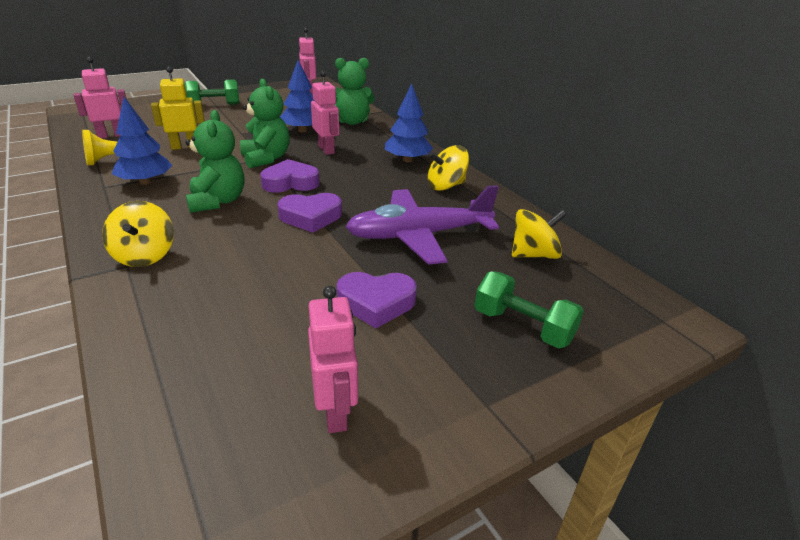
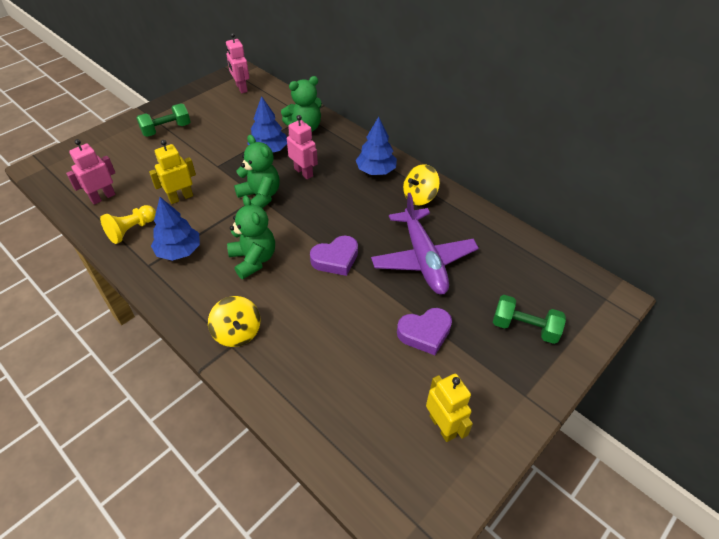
camera: 15 degrees left, 15 degrees up
(290, 183) = (298, 223): purple heart -> none
(336, 411) = (442, 426): pink robot -> yellow robot
(418, 236) = (423, 259): purple plane -> purple plane turned 75 degrees counterclockwise
(533, 254) = (509, 258): yellow spinning top -> none

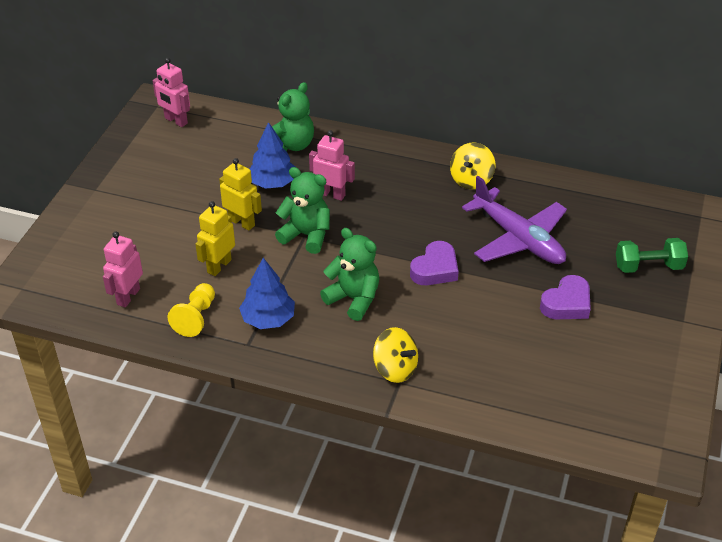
camera: 25 degrees left, 5 degrees down
(166, 129) = (130, 198): green dumbbell -> none
(376, 171) = (407, 167): blue tree -> none
(442, 426) = (633, 370): yellow robot -> yellow robot (242, 222)

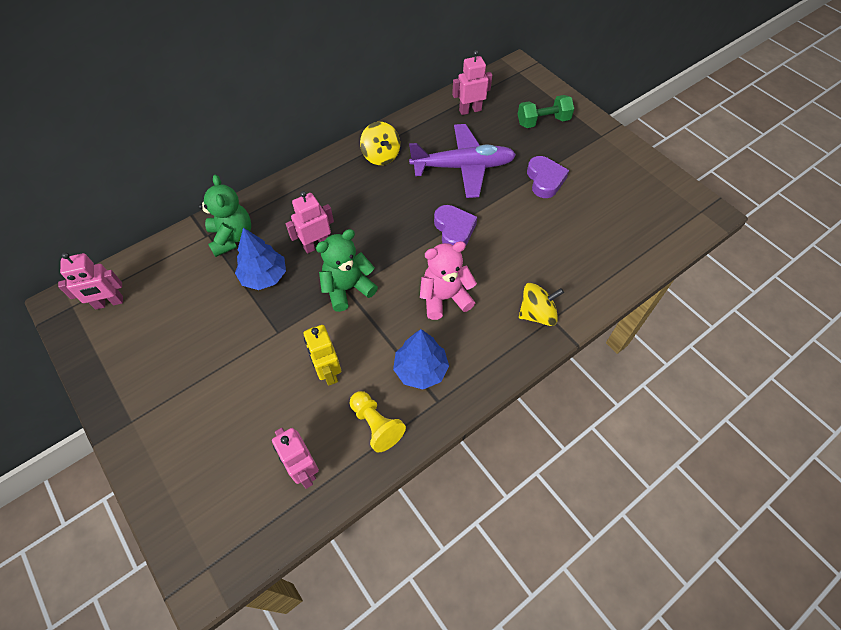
camera: 55 degrees left, 15 degrees up
(242, 222) = (291, 325): yellow robot -> none
(353, 299) = (444, 298): green teddy bear -> pink teddy bear
(599, 208) = (470, 110): none -> pink robot
(648, 267) = (543, 121): green dumbbell -> green dumbbell turned 45 degrees clockwise

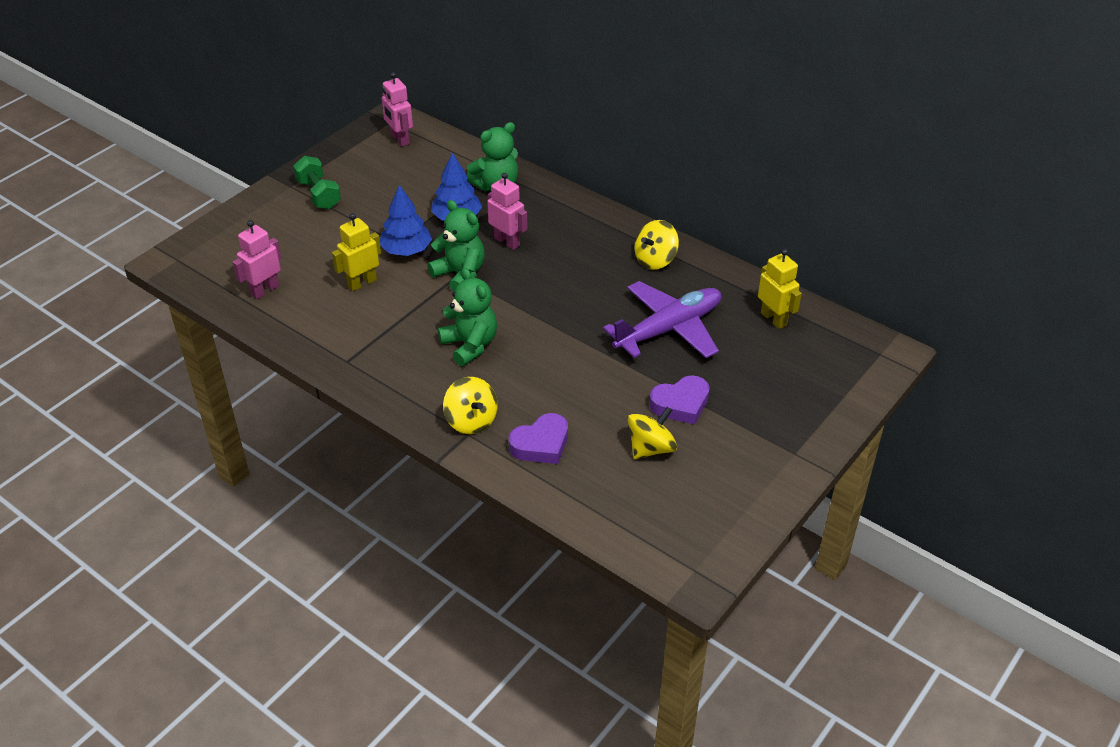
camera: 75 degrees right, 15 degrees down
(376, 425) = (314, 324): yellow pawn -> none
(420, 369) = (379, 343): blue tree -> blue tree (406, 250)
(444, 298) = (470, 345): pink teddy bear -> green teddy bear
(454, 230) = (566, 337): purple heart -> purple heart (541, 444)
(463, 167) = (669, 329): purple plane -> purple plane turned 105 degrees counterclockwise
(470, 110) = (774, 319): pink robot -> yellow robot
(543, 121) = (790, 390): green dumbbell -> green dumbbell (318, 194)
(586, 207) = (651, 448): none -> yellow spinning top

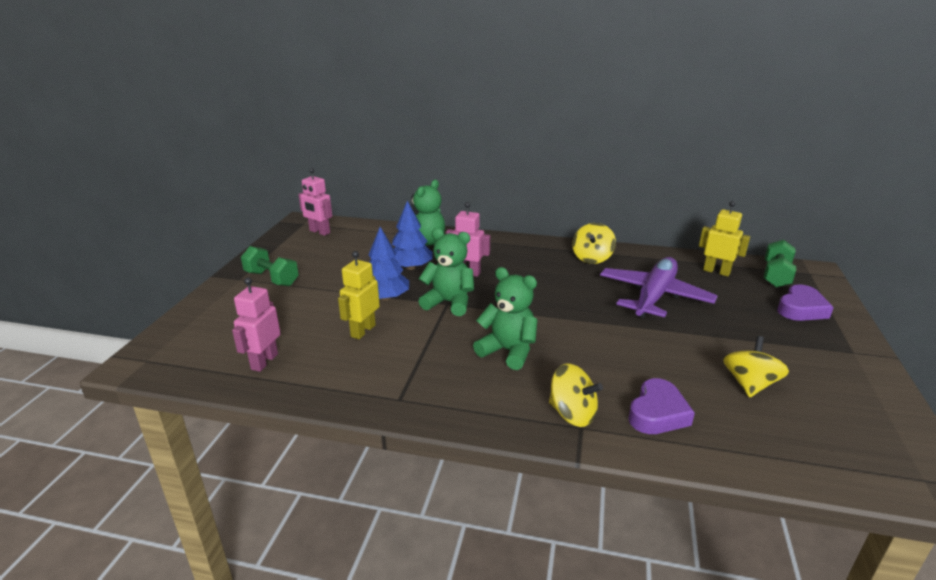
camera: 25 degrees left, 15 degrees down
(680, 404) = (728, 344): purple heart -> purple heart (801, 309)
(835, 345) = (776, 276): none -> green dumbbell

